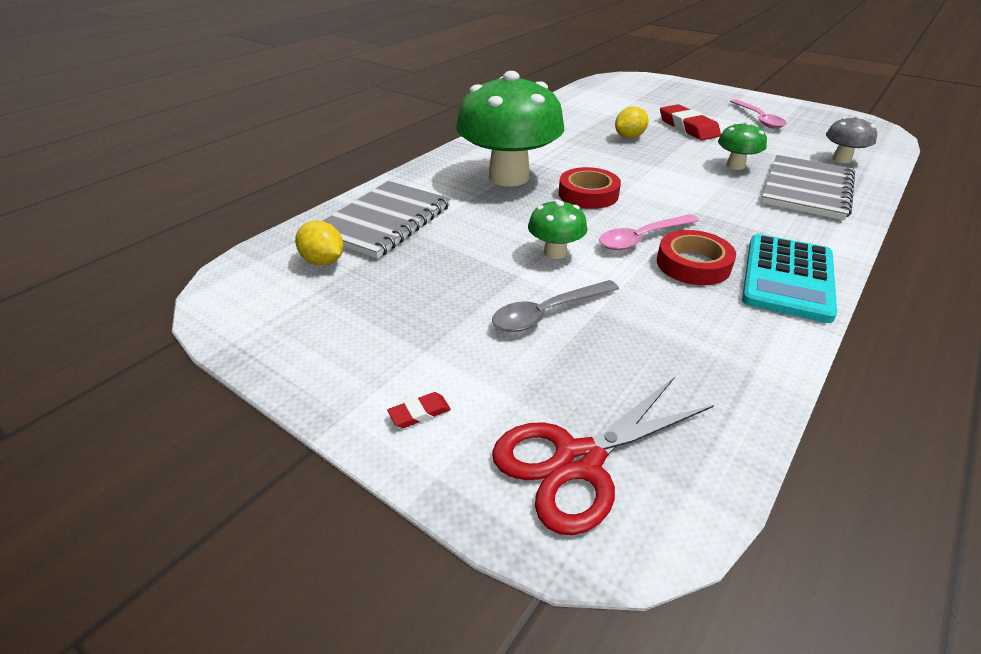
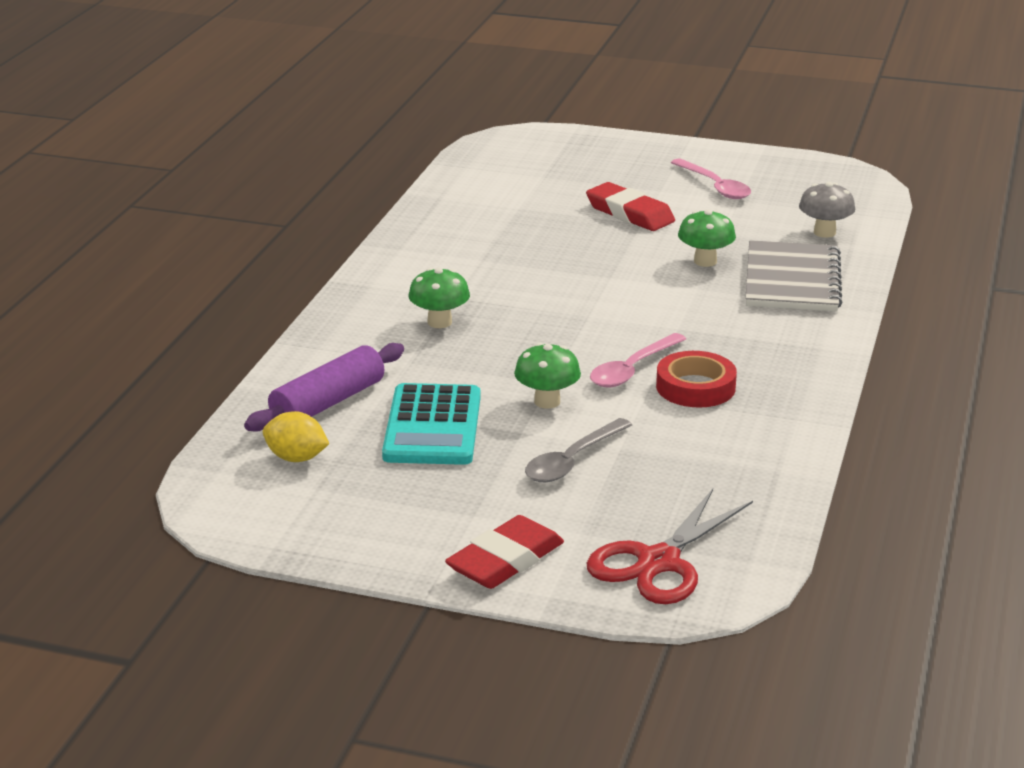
camera: 20 degrees left, 10 degrees down
(384, 221) = (328, 403): grey notebook -> purple rolling pin
(419, 413) = (505, 560): red eraser -> red eraser, size x2.28
(509, 177) = (439, 322): green mushroom -> green mushroom, size x0.46
(588, 194) = (548, 328): red tape -> none
(629, 137) = (561, 240): yellow lemon -> none
(788, 278) = (791, 384): turquoise calculator -> turquoise calculator (433, 426)

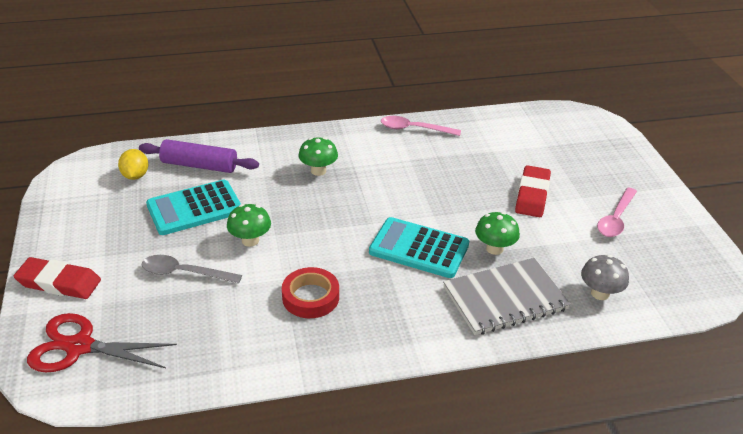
camera: 60 degrees right, 10 degrees up
(632, 369) = (315, 262): pink spoon -> pink spoon (414, 129)
(665, 302) = (419, 248): none -> turquoise calculator

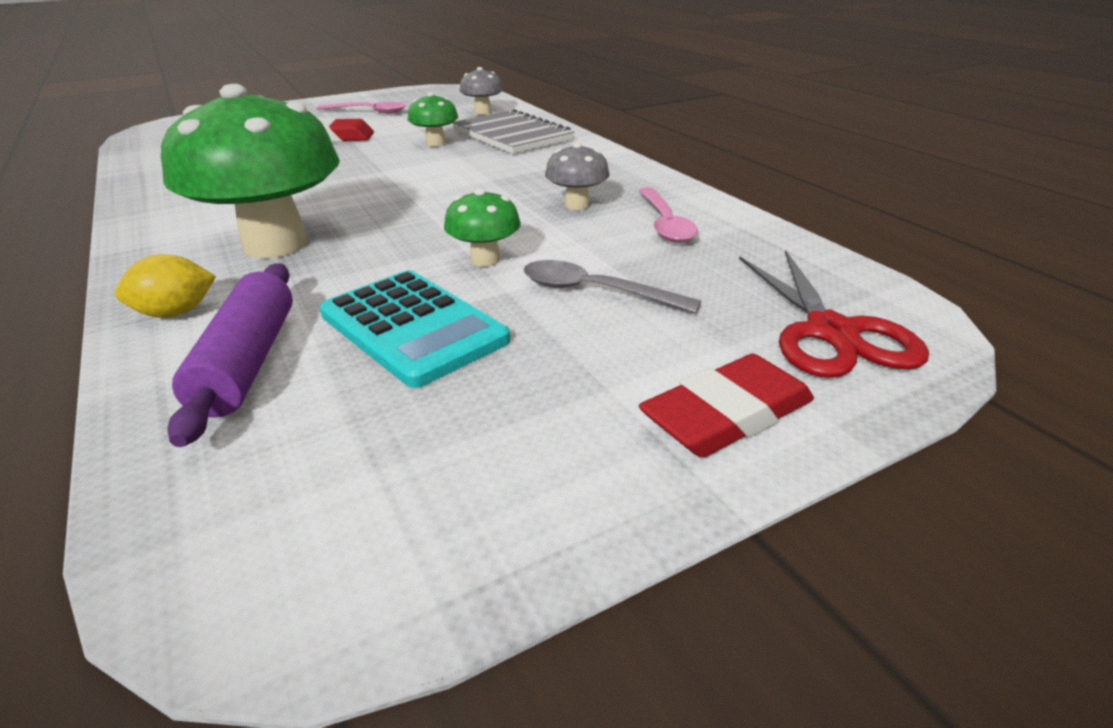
camera: 105 degrees left, 5 degrees down
(59, 283) = (727, 415): red eraser -> red eraser turned 60 degrees clockwise
(135, 176) = (291, 446): yellow lemon -> yellow lemon (176, 313)
(184, 273) = (595, 291): grey spoon -> grey spoon turned 120 degrees clockwise
(310, 297) = (577, 205): red tape -> grey mushroom
(318, 171) = (275, 244): green mushroom -> green mushroom, size x2.19
(414, 129) = (155, 200): pink spoon -> pink spoon (665, 223)
(419, 248) = (452, 169): turquoise calculator -> none

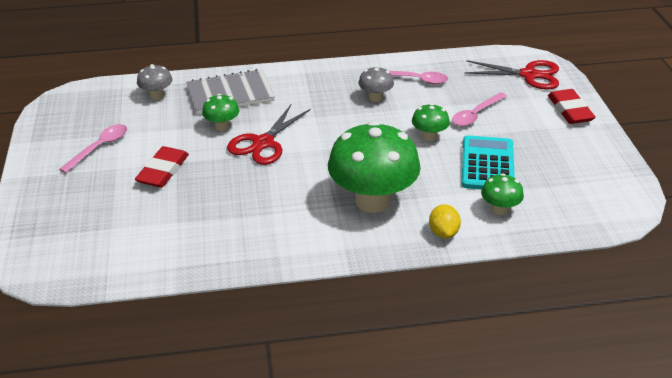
camera: 70 degrees left, 5 degrees up
(247, 362) = (499, 209): purple rolling pin -> green mushroom
(408, 165) = (263, 143): none -> red scissors
(413, 327) = (487, 164): turquoise calculator -> turquoise calculator turned 60 degrees counterclockwise
(595, 291) = (476, 114): grey spoon -> pink spoon

